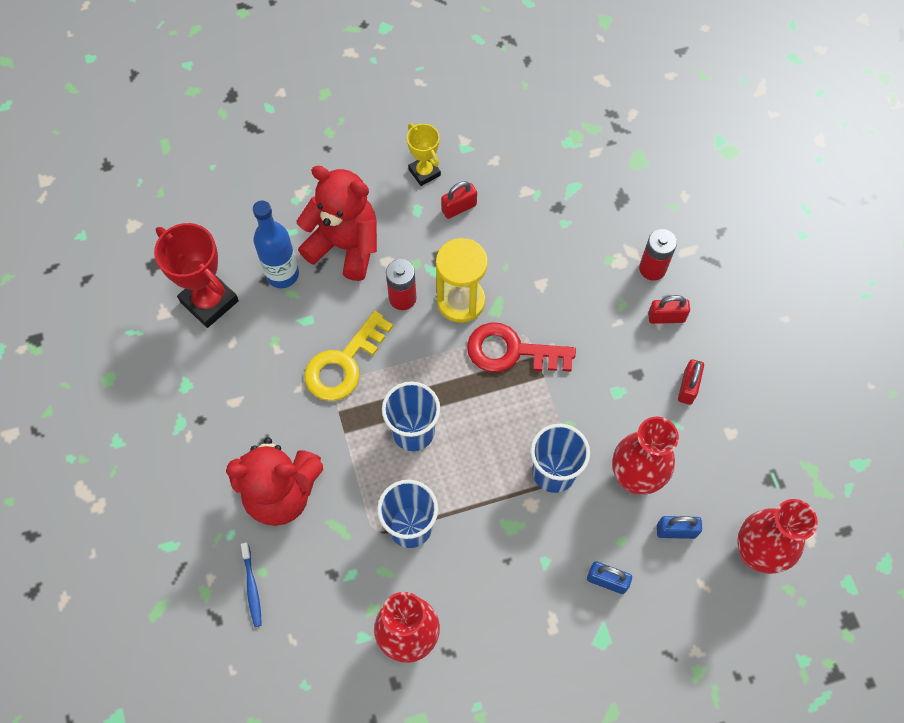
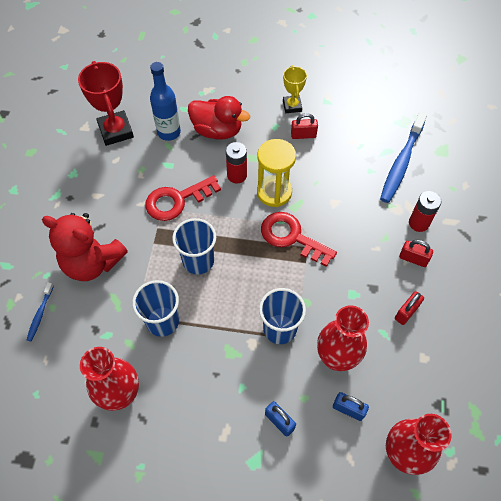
camera: 25 degrees right, 5 degrees down
(344, 363) = (177, 200): yellow key -> red key
(345, 246) = (217, 130): red teddy bear -> red duck
(597, 197) = (401, 163): none -> blue toothbrush

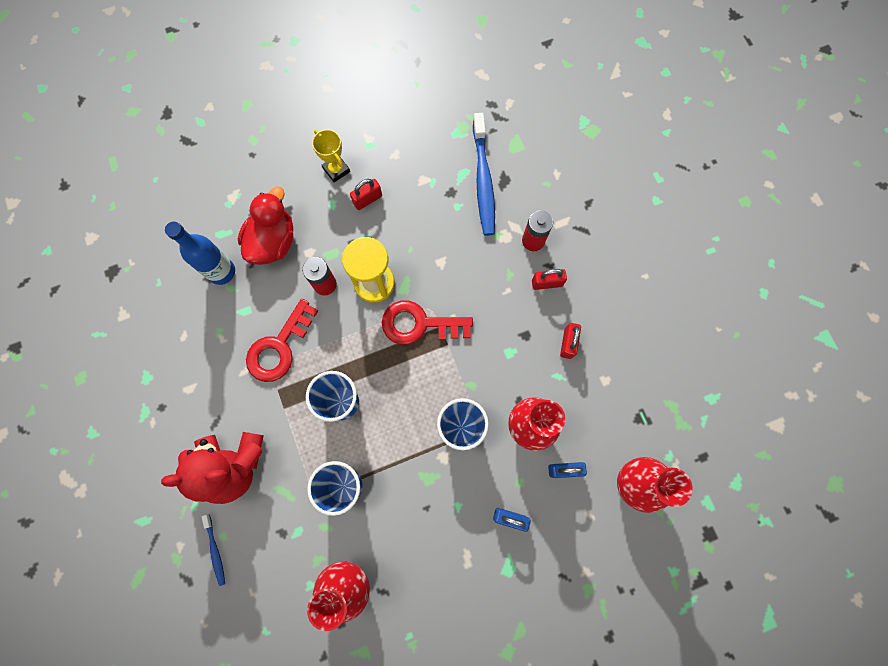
camera: 30 degrees left, 15 degrees up
(116, 131) = (161, 301): red trophy -> none
(217, 130) = (273, 241): red duck -> red duck turned 60 degrees counterclockwise

